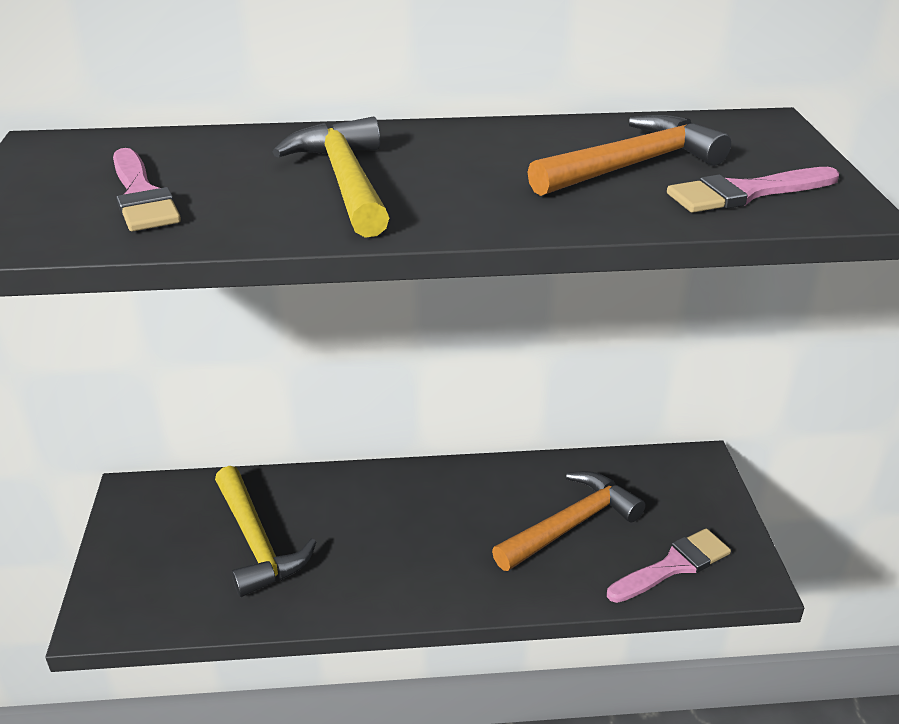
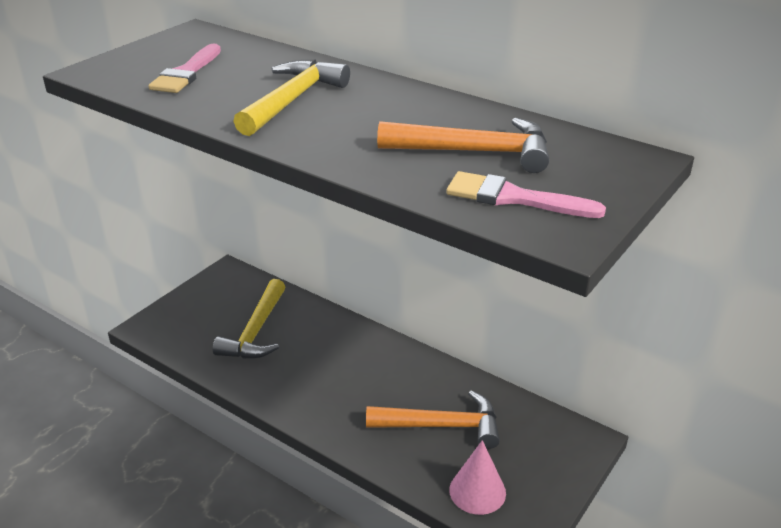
camera: 40 degrees right, 0 degrees up
(673, 566) = (477, 491): pink brush -> pink cone

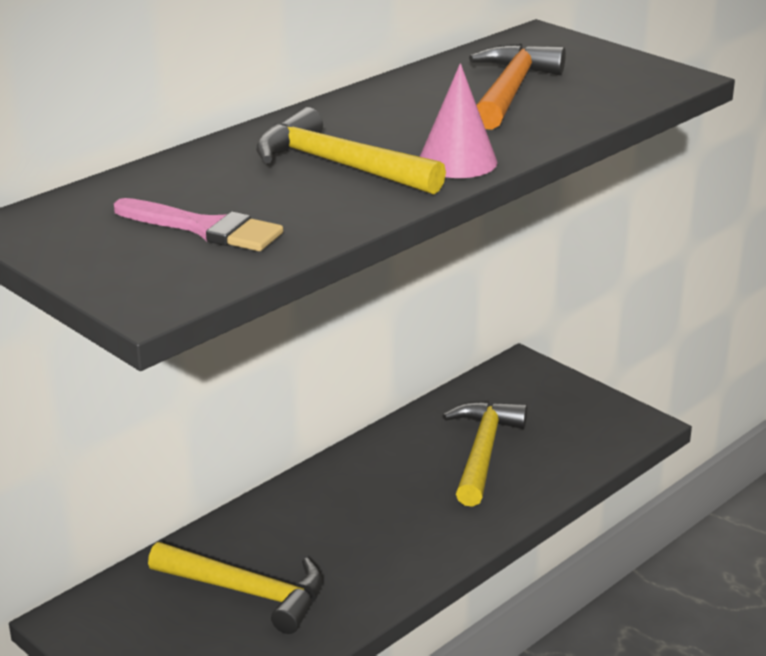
camera: 80 degrees left, 5 degrees down
(441, 425) = (482, 452): orange hammer -> yellow hammer
(477, 491) = (584, 442): pink cone -> pink cone (457, 161)
(514, 198) = (608, 86): pink brush -> none

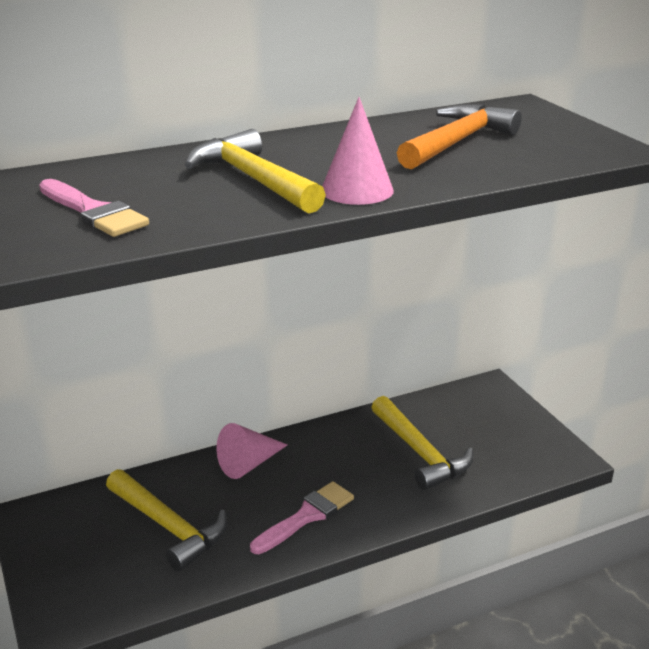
camera: 20 degrees right, 0 degrees up
(297, 505) = (249, 464): none -> pink cone
(397, 545) = (306, 516): none -> pink brush
(482, 452) = (420, 452): yellow hammer -> yellow hammer turned 120 degrees clockwise

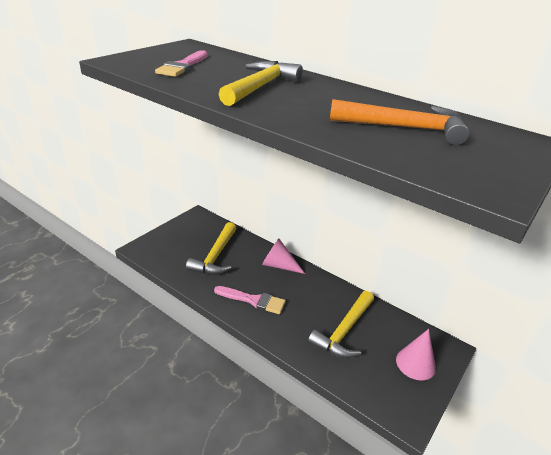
camera: 60 degrees right, 5 degrees up
(357, 190) = (274, 111): pink cone -> pink cone (415, 363)

